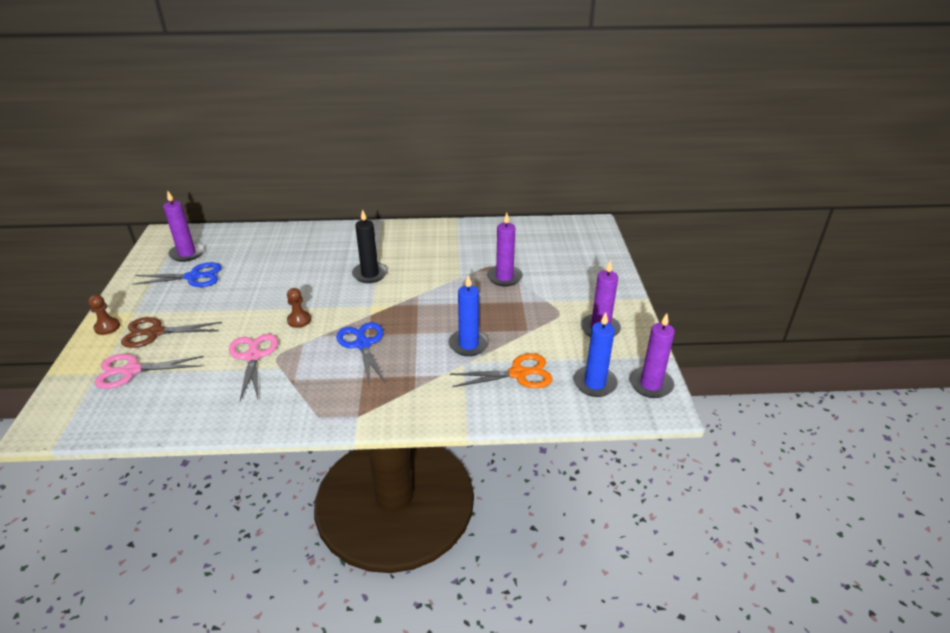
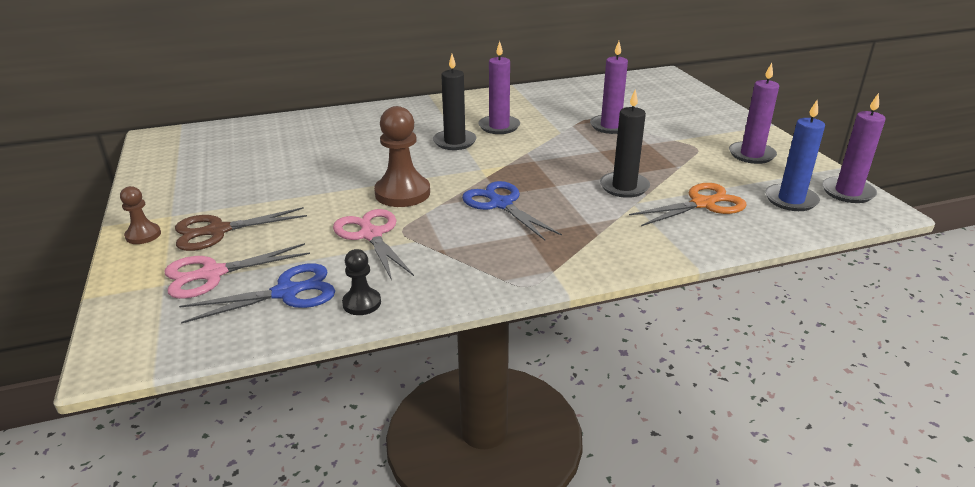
camera: 15 degrees left, 5 degrees down
(187, 253) = (204, 151): purple candle -> purple candle (499, 127)
(194, 277) = (230, 171): blue scissors -> blue scissors (287, 292)
(210, 417) = (362, 303): none -> black pawn
(299, 320) = (402, 193): brown pawn -> brown pawn, size x1.85
(468, 344) = (624, 187): blue candle -> black candle

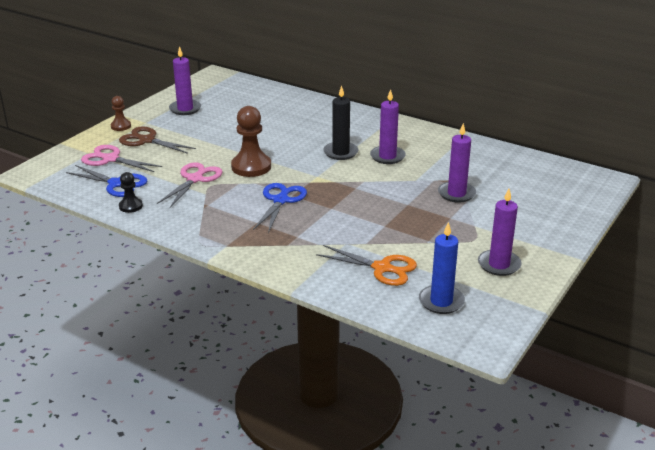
camera: 50 degrees right, 0 degrees up
(624, 187) = (364, 232): black candle -> none
(847, 192) = (493, 323): purple candle -> purple candle (185, 109)

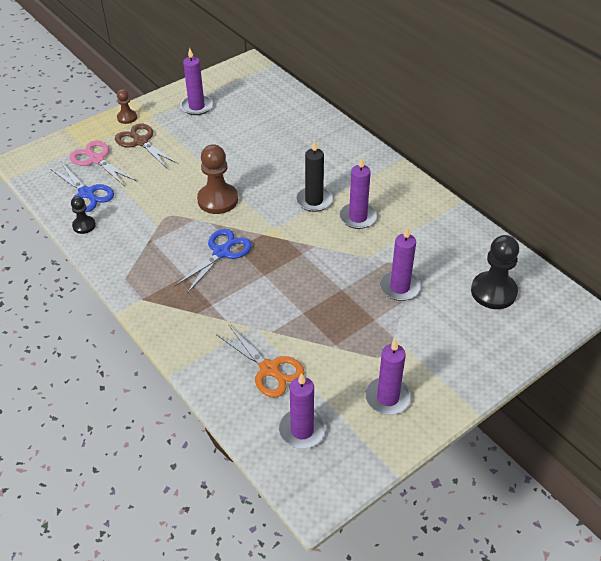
camera: 20 degrees right, 15 degrees up
(195, 179) = (158, 204): pink scissors -> none
(441, 301) = (302, 430): blue candle -> purple candle
(535, 182) = (493, 292): none -> black pawn

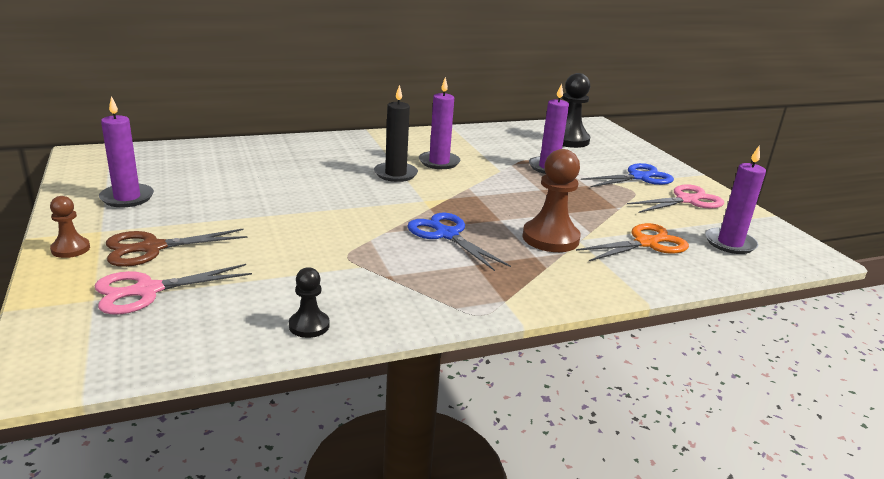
camera: 75 degrees left, 20 degrees down
(86, 194) = (228, 312): blue scissors -> blue scissors (639, 177)
(218, 200) = (345, 220): brown pawn -> brown pawn (550, 238)
(387, 398) = (687, 200): purple candle -> pink scissors

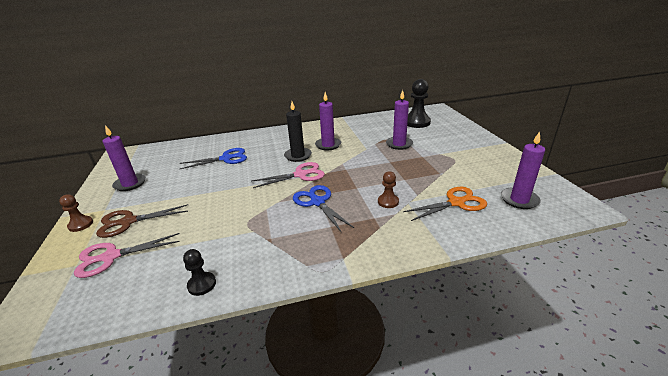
camera: 10 degrees right, 5 degrees up
(550, 238) = (388, 202): brown pawn -> brown pawn, size x0.54
(639, 177) = (460, 148): blue scissors -> blue scissors (226, 158)
(687, 200) = (491, 164): pink scissors -> pink scissors (301, 175)

